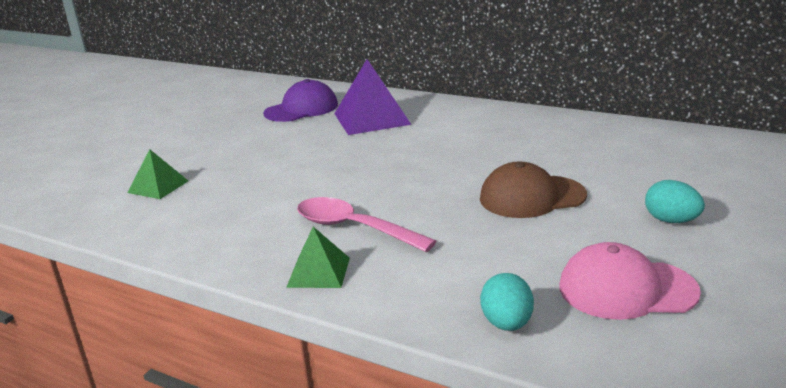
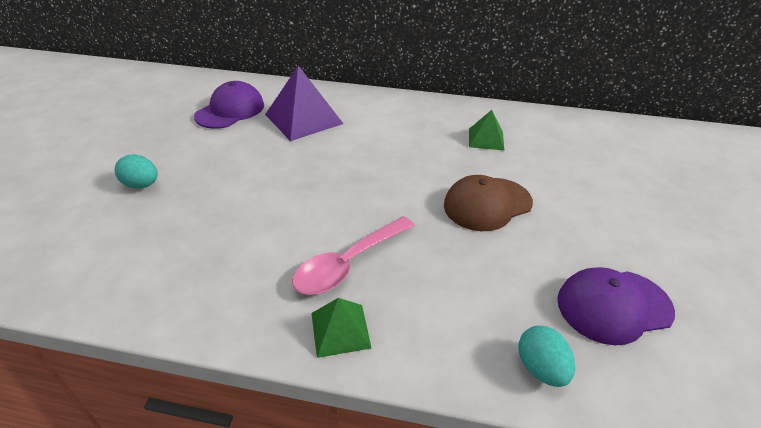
camera: 20 degrees left, 15 degrees up
(158, 186) = (118, 230): green pyramid -> green pyramid (486, 139)
(353, 228) = (348, 264): pink spoon -> pink spoon turned 60 degrees counterclockwise
(626, 289) = (613, 306): pink cap -> purple cap
(671, 221) = (607, 219): turquoise egg -> turquoise egg (142, 185)

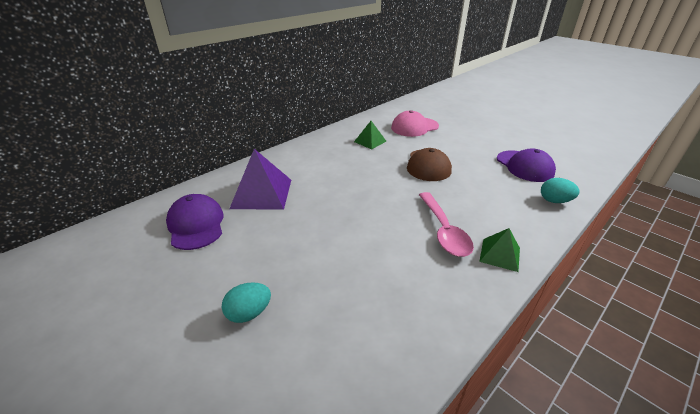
camera: 55 degrees left, 5 degrees down
(577, 158) = (414, 127): none -> pink cap
(613, 306) = (524, 166): purple cap -> purple cap turned 45 degrees counterclockwise

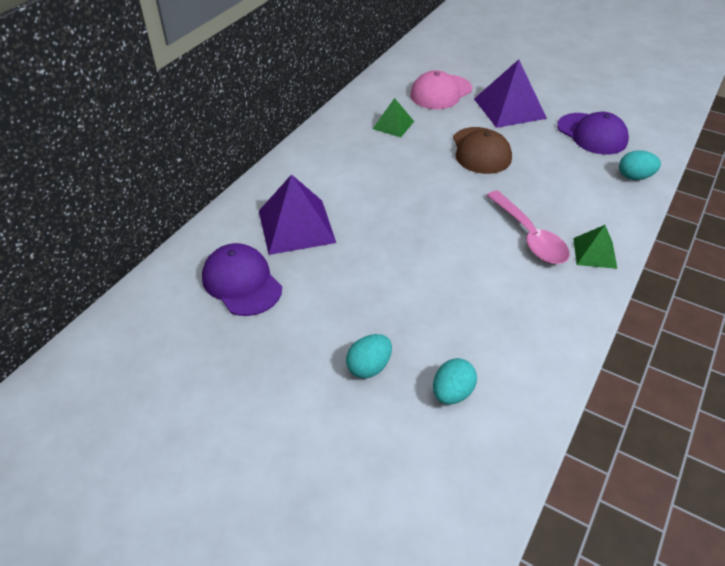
camera: 15 degrees left, 10 degrees up
(310, 356) = (452, 393): none -> turquoise egg
(462, 142) = (509, 108): none -> purple pyramid

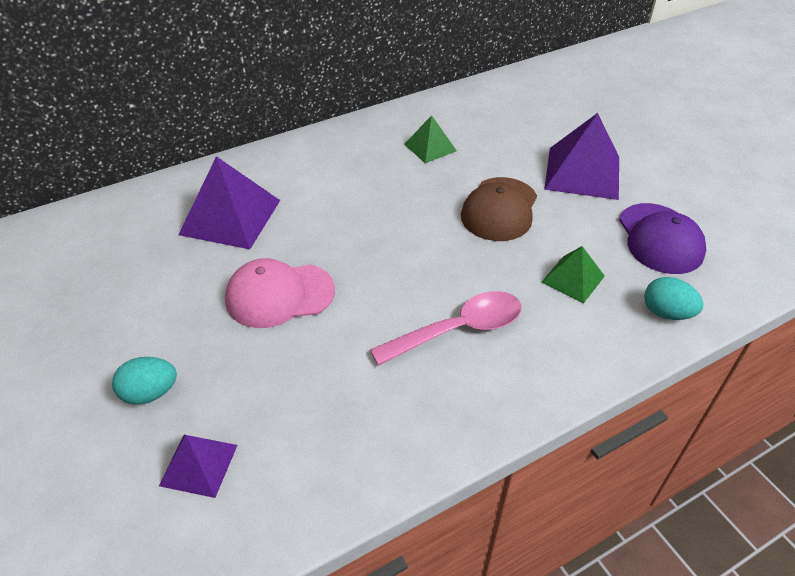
camera: 30 degrees right, 0 degrees up
(242, 282) = (128, 252): purple cap -> none
(441, 92) = (518, 129): pink cap -> pink cap (279, 295)
(452, 393) = (198, 465): turquoise egg -> purple pyramid
(529, 236) = (458, 330): pink spoon -> pink spoon turned 120 degrees counterclockwise
(594, 253) = (519, 384): green pyramid -> green pyramid (573, 279)

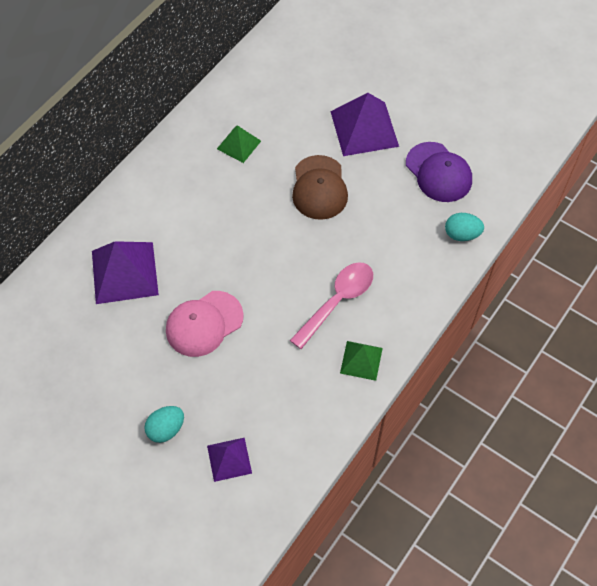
camera: 25 degrees left, 15 degrees up
(573, 279) = (394, 230): green pyramid -> green pyramid (361, 360)

